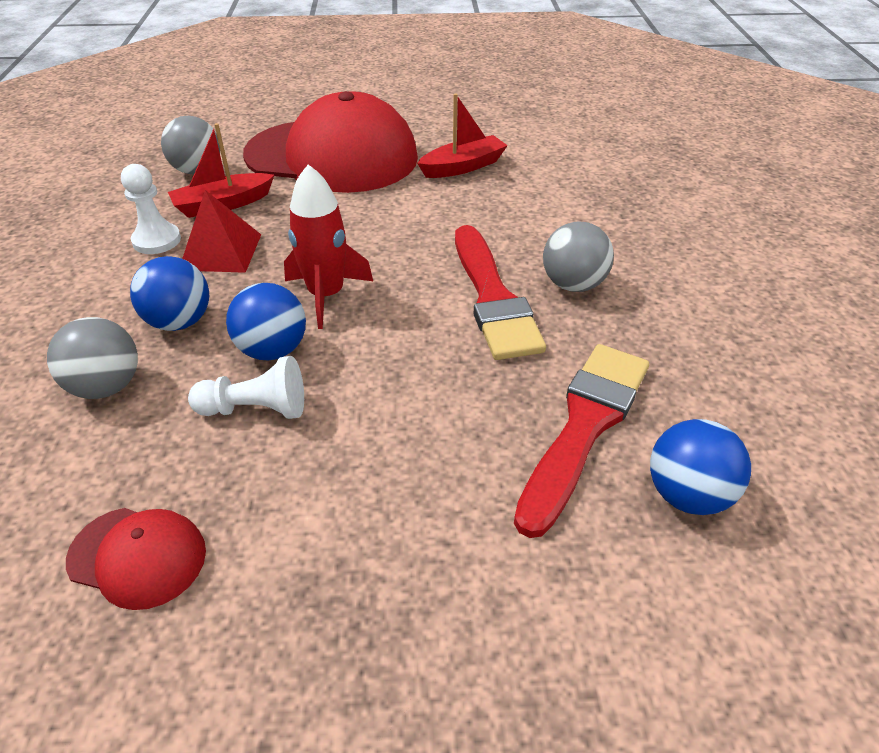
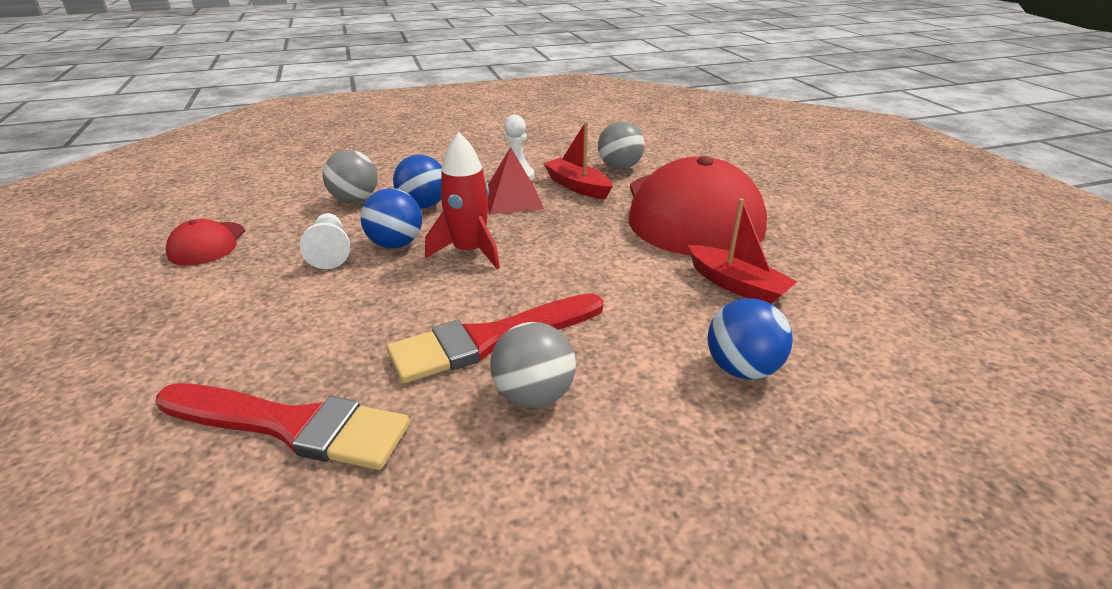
camera: 75 degrees right, 10 degrees down
(687, 495) = (174, 517): blue ball -> blue ball (742, 369)

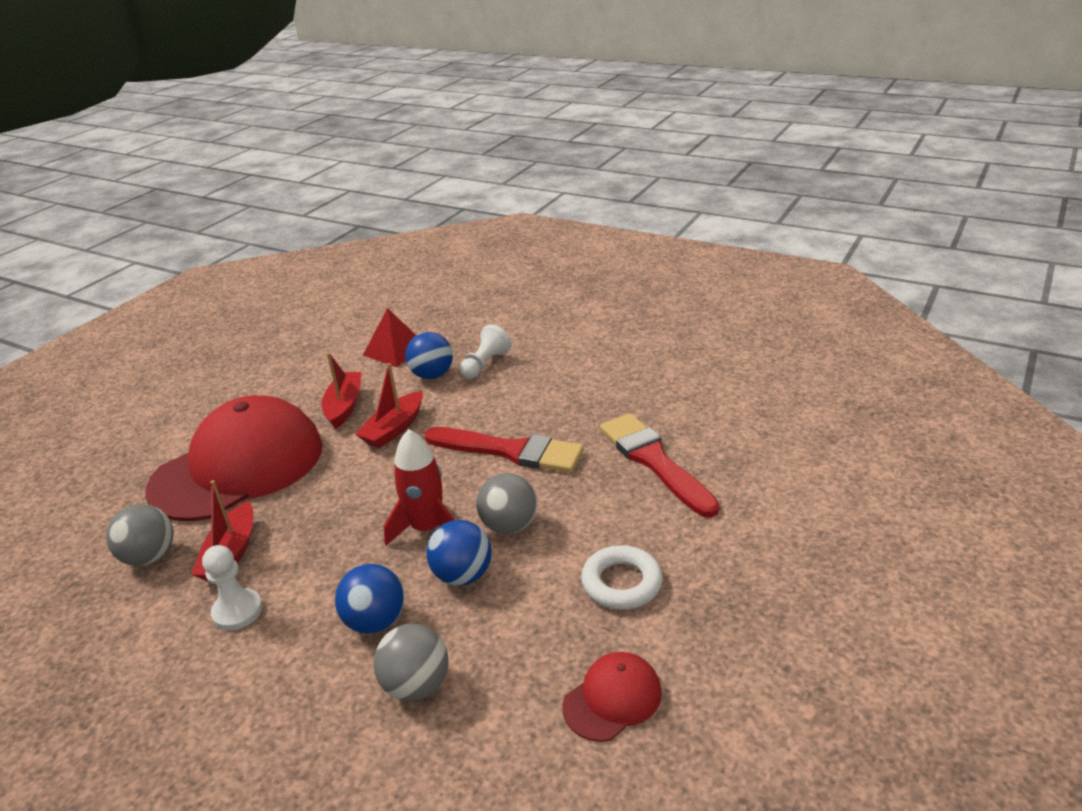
camera: 130 degrees left, 0 degrees up
(245, 297) = (621, 583): none -> white ring
(330, 252) = (519, 601): white pawn -> white pawn (485, 364)
(513, 200) = (303, 573): red pyramid -> red pyramid (395, 350)
(534, 395) = (531, 413): grey ball -> grey ball (509, 526)
(646, 294) = (394, 428): none -> red boat

